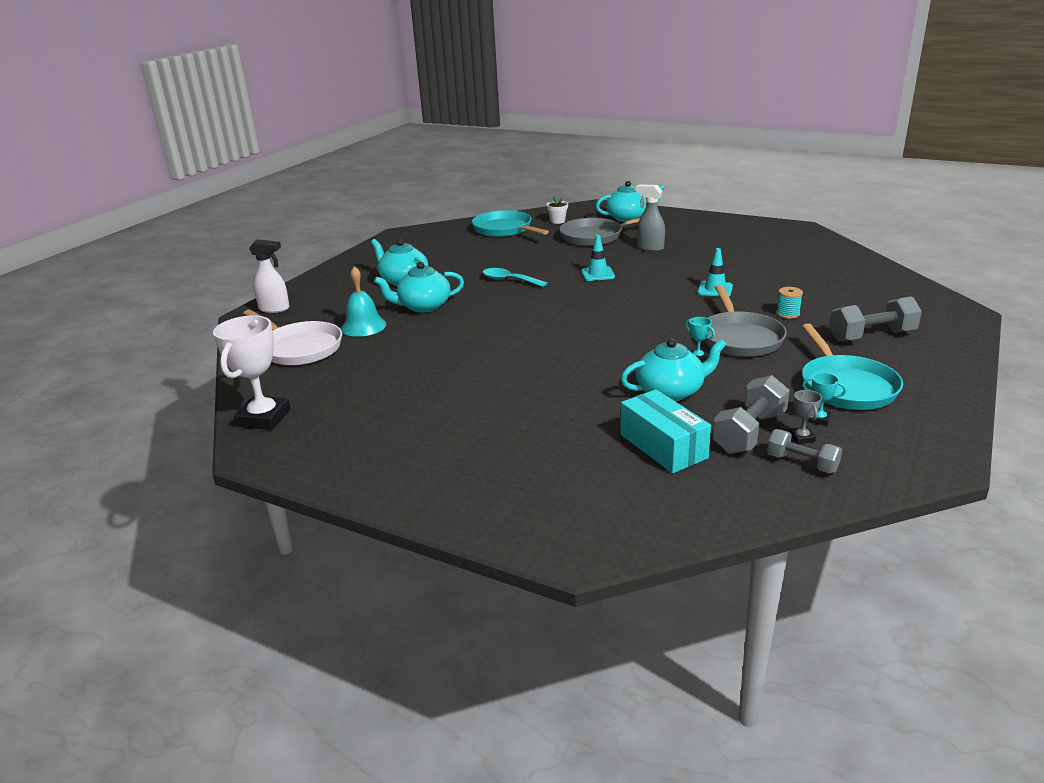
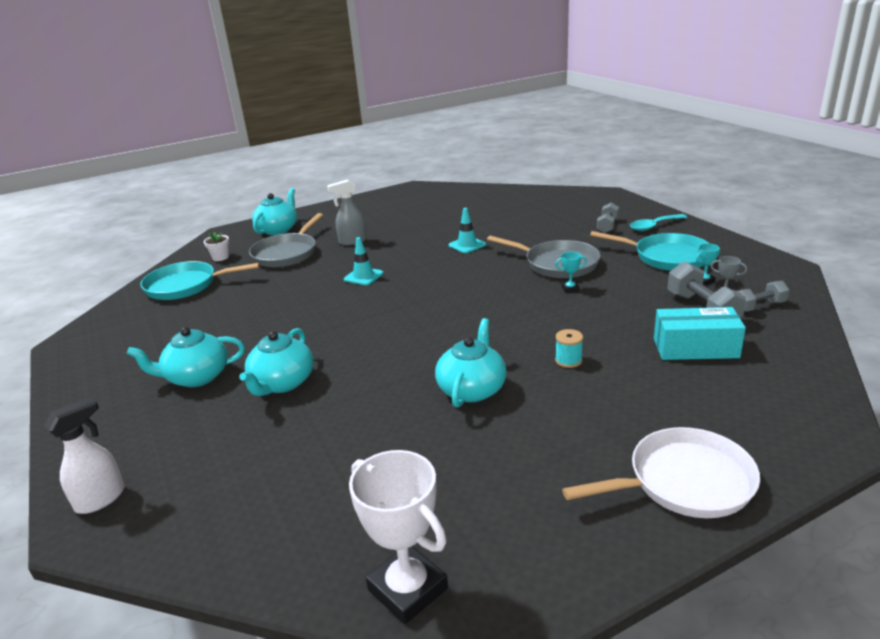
camera: 55 degrees left, 0 degrees up
(299, 348) = (252, 505): white pan -> white pan (683, 482)
(363, 326) = (268, 437): turquoise bell -> none
(509, 280) = (303, 319): turquoise spoon -> turquoise spoon (653, 226)
(671, 391) = (612, 316): turquoise teapot -> turquoise teapot (472, 389)
(788, 314) = (542, 237): turquoise spool -> turquoise spool (568, 360)
(871, 336) = (607, 226): grey dumbbell -> grey dumbbell, size x0.64

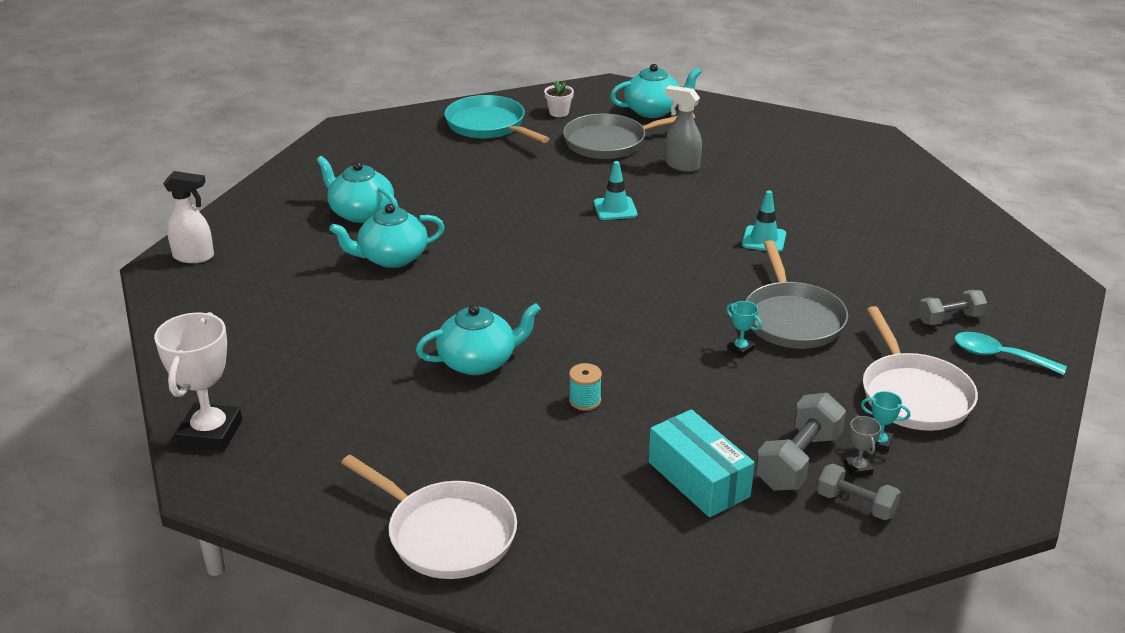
camera: 50 degrees right, 5 degrees up
(667, 257) = (913, 395): turquoise pan -> white pan

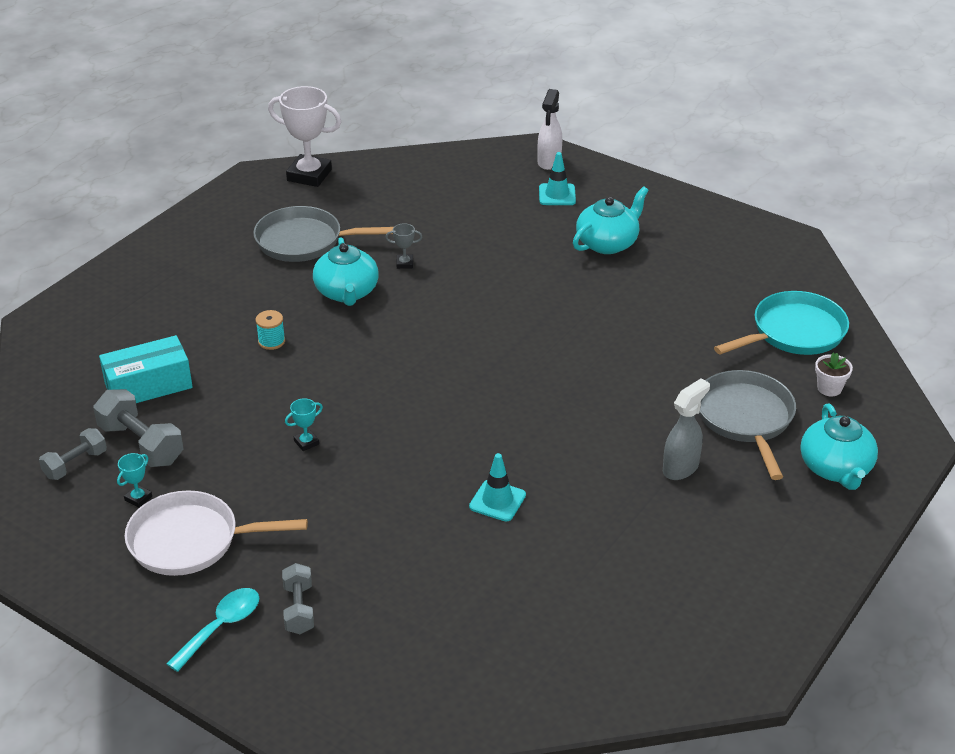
camera: 100 degrees right, 5 degrees up
(392, 258) = (522, 257): turquoise teapot -> none
(446, 534) = (155, 265): white pan -> none
(615, 209) = (586, 401): turquoise traffic cone -> turquoise traffic cone (557, 195)
(792, 319) = (342, 488): grey pan -> grey pan (304, 241)
(858, 469) = (114, 476): grey trophy -> grey trophy (404, 263)

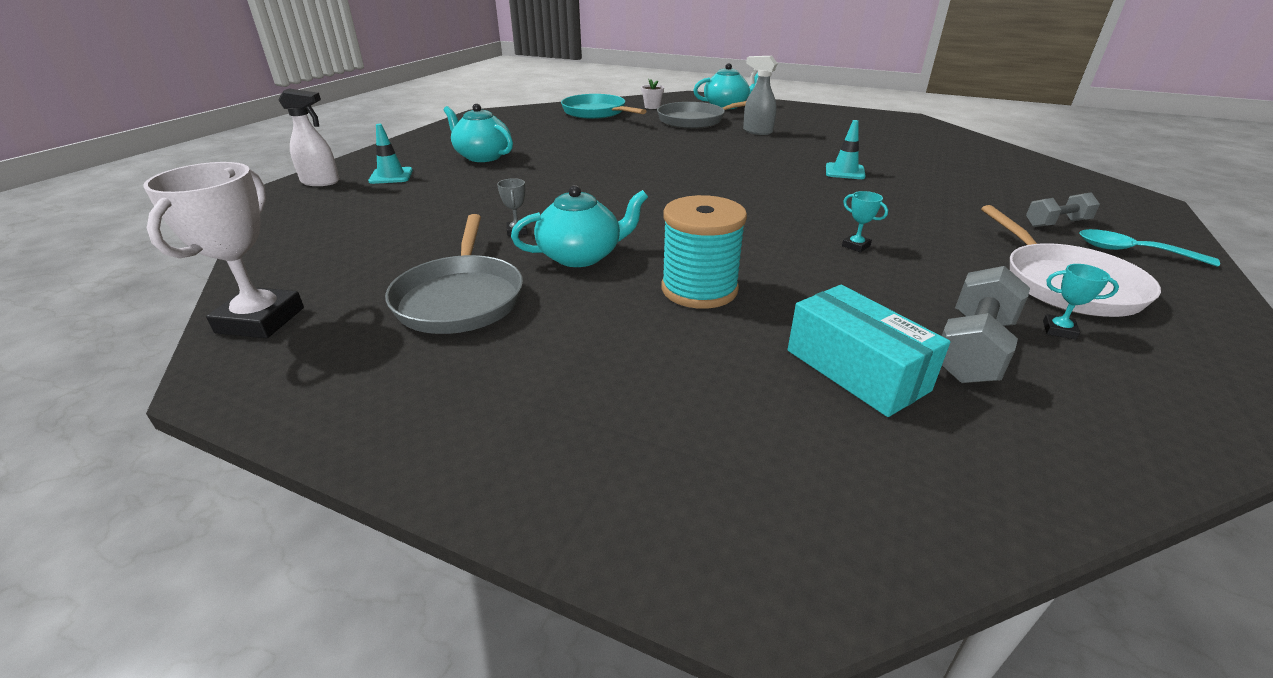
camera: 100 degrees left, 5 degrees down
(75, 464) = (1076, 400): grey dumbbell -> none
(271, 341) = (699, 289): turquoise spool -> turquoise spool, size x2.11

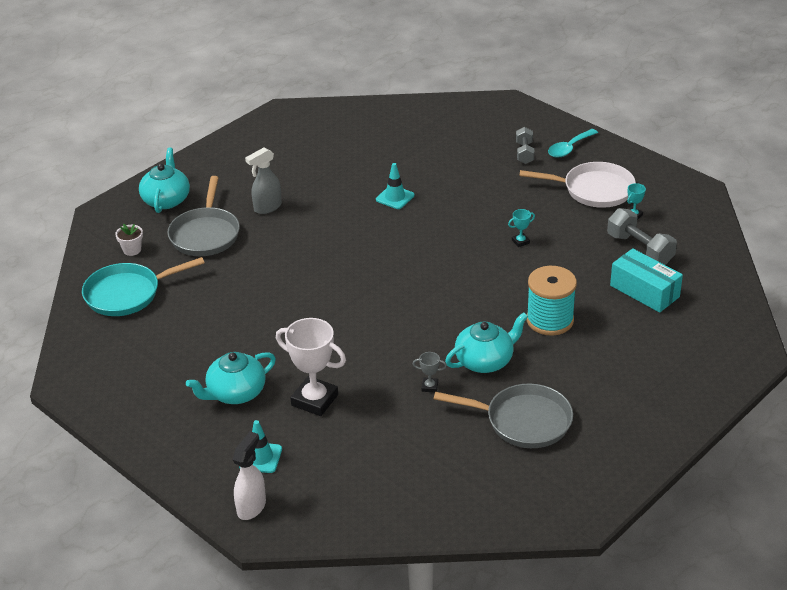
camera: 70 degrees left, 5 degrees up
(260, 320) = (518, 512): white trophy -> white trophy (314, 400)
(581, 256) = (485, 361): turquoise teapot -> turquoise teapot turned 60 degrees clockwise
(856, 370) = (644, 291): turquoise box -> turquoise box turned 60 degrees clockwise

